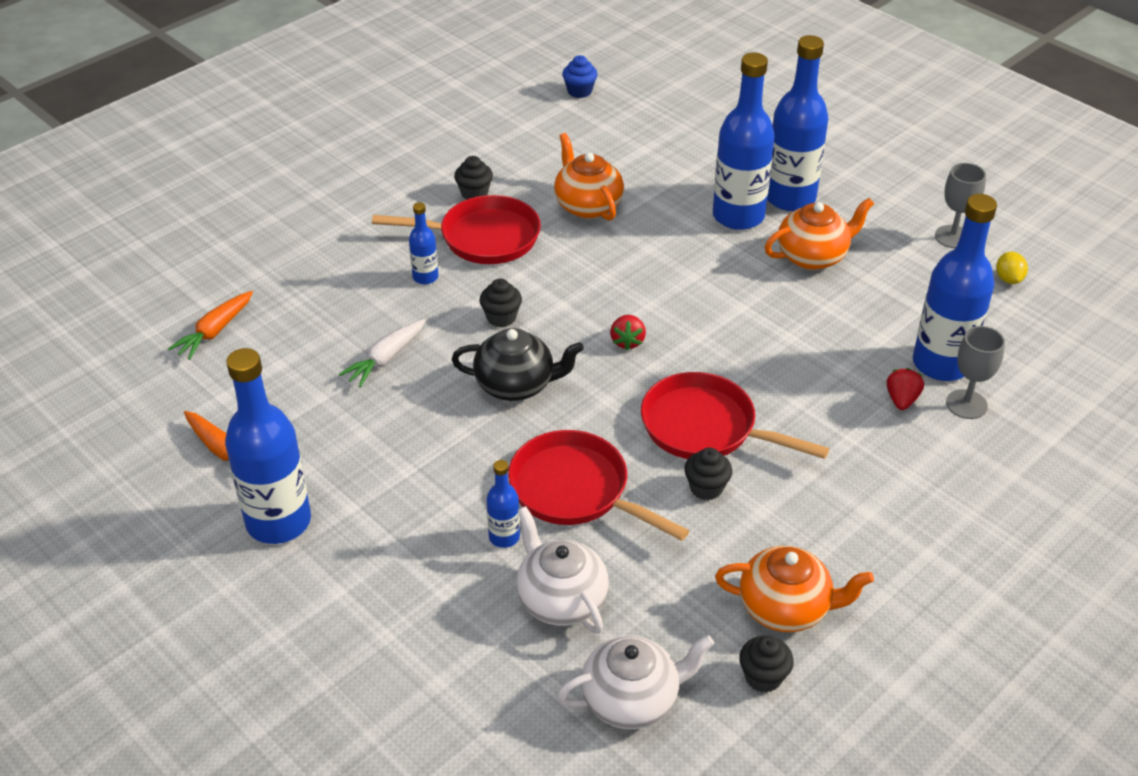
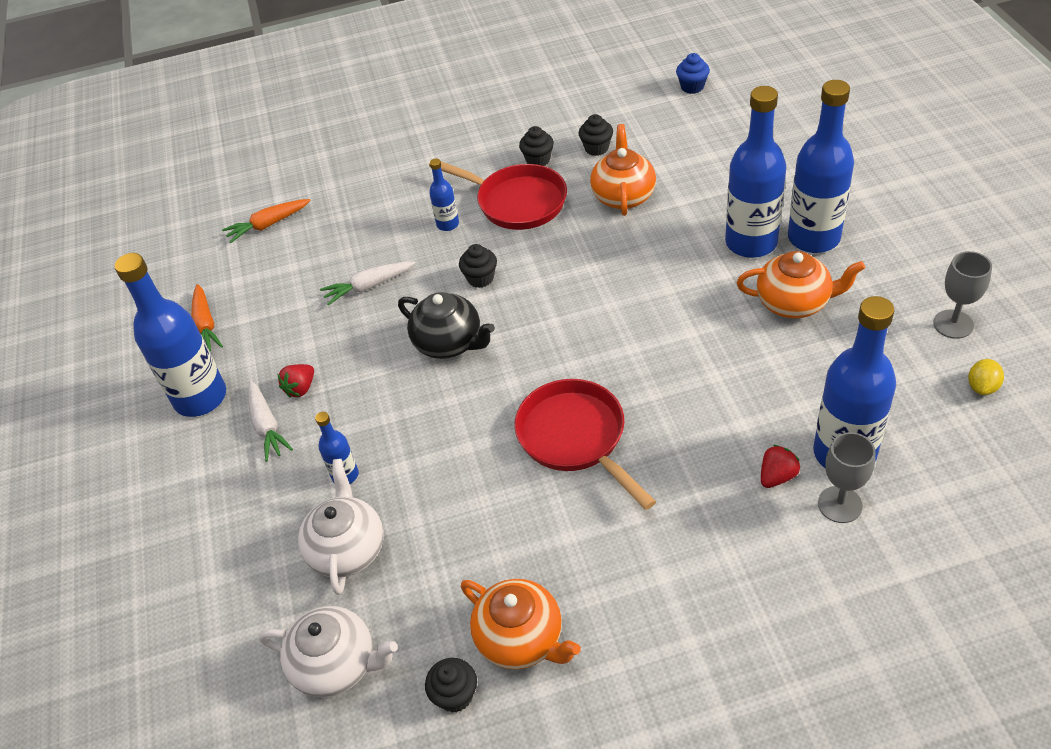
camera: 35 degrees right, 5 degrees up
(380, 522) = (267, 426): none -> white carrot
(576, 490) = (428, 455): red pan -> none
(627, 341) = (567, 333): red strawberry -> red strawberry (300, 388)
(706, 488) = (535, 495): black cupcake -> black cupcake (596, 148)

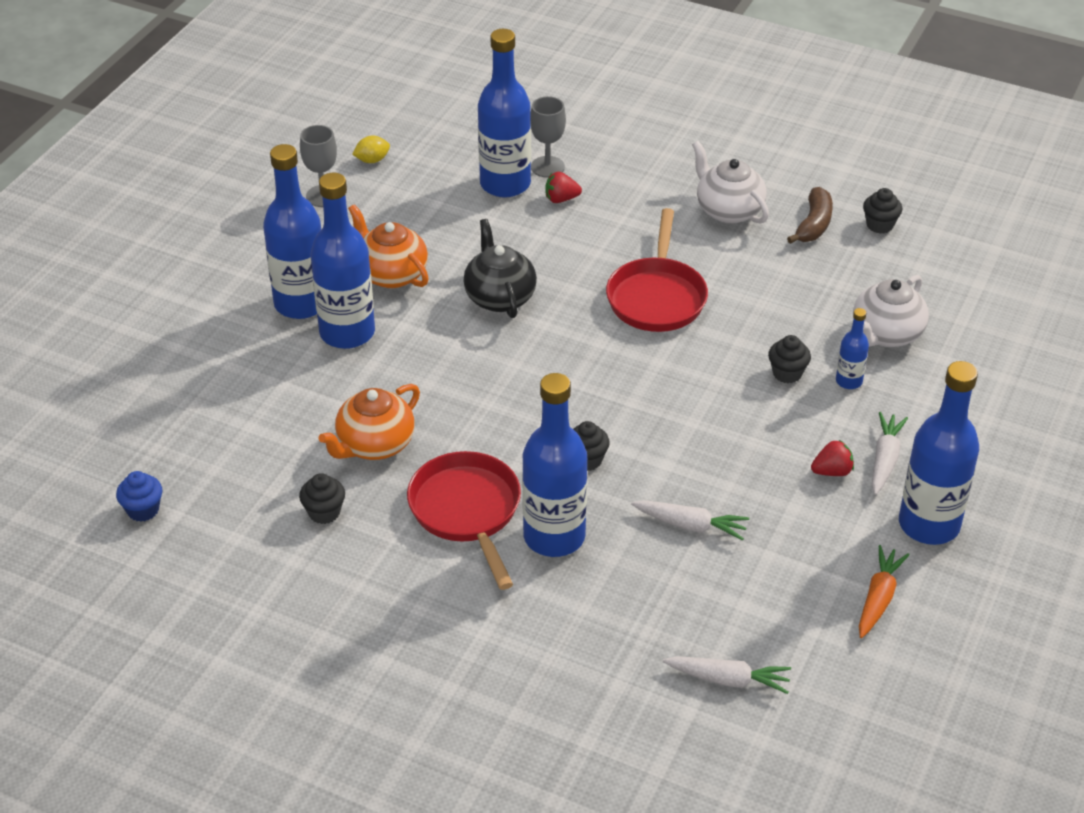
camera: 145 degrees left, 5 degrees down
(268, 225) = (728, 679): orange carrot -> white carrot
(336, 665) = (943, 280): white teapot -> white teapot (728, 210)
(447, 224) = (554, 537): blue bottle -> blue bottle, size x2.12
(449, 343) = (673, 423): black teapot -> black teapot (499, 297)
(521, 639) = (814, 225): orange teapot -> brown banana
(538, 160) = (390, 543): black cupcake -> black cupcake (787, 373)

